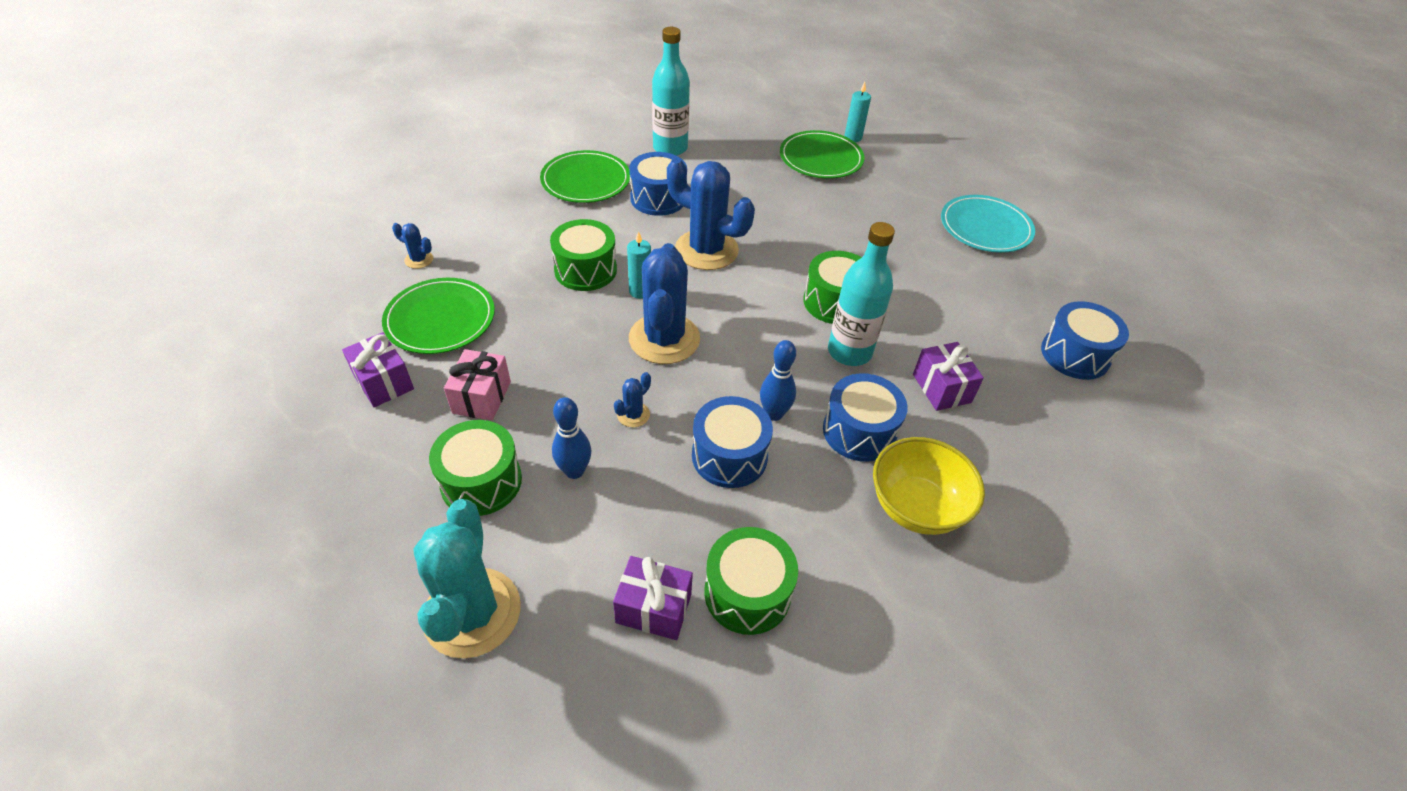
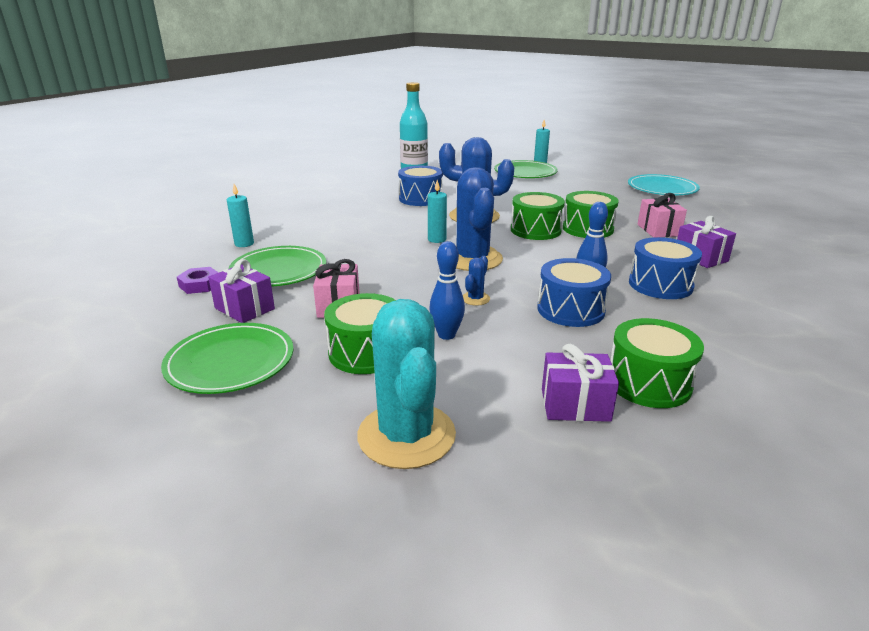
camera: 10 degrees left, 20 degrees down
(350, 330) = (200, 285): none -> purple nut
(419, 260) = (244, 244): blue cactus -> turquoise candle
(585, 180) = (360, 196): green plate -> green plate (230, 362)
(585, 270) = (386, 234): green drum -> green drum (535, 230)
(849, 352) = (618, 249): turquoise bottle -> none
(916, 507) = (739, 316): yellow bowl -> none
(923, 321) = (658, 230): none -> pink gift
(1075, 354) = (776, 232): blue drum -> none

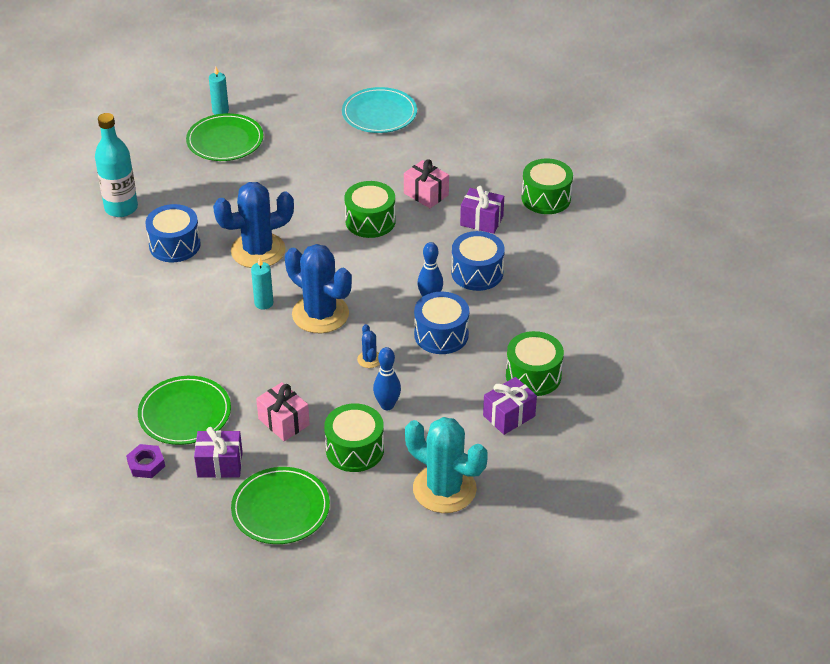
camera: 40 degrees left, 15 degrees up
(244, 244) = (103, 400): turquoise candle -> none
(535, 230) = (330, 245): green drum -> green drum (546, 198)

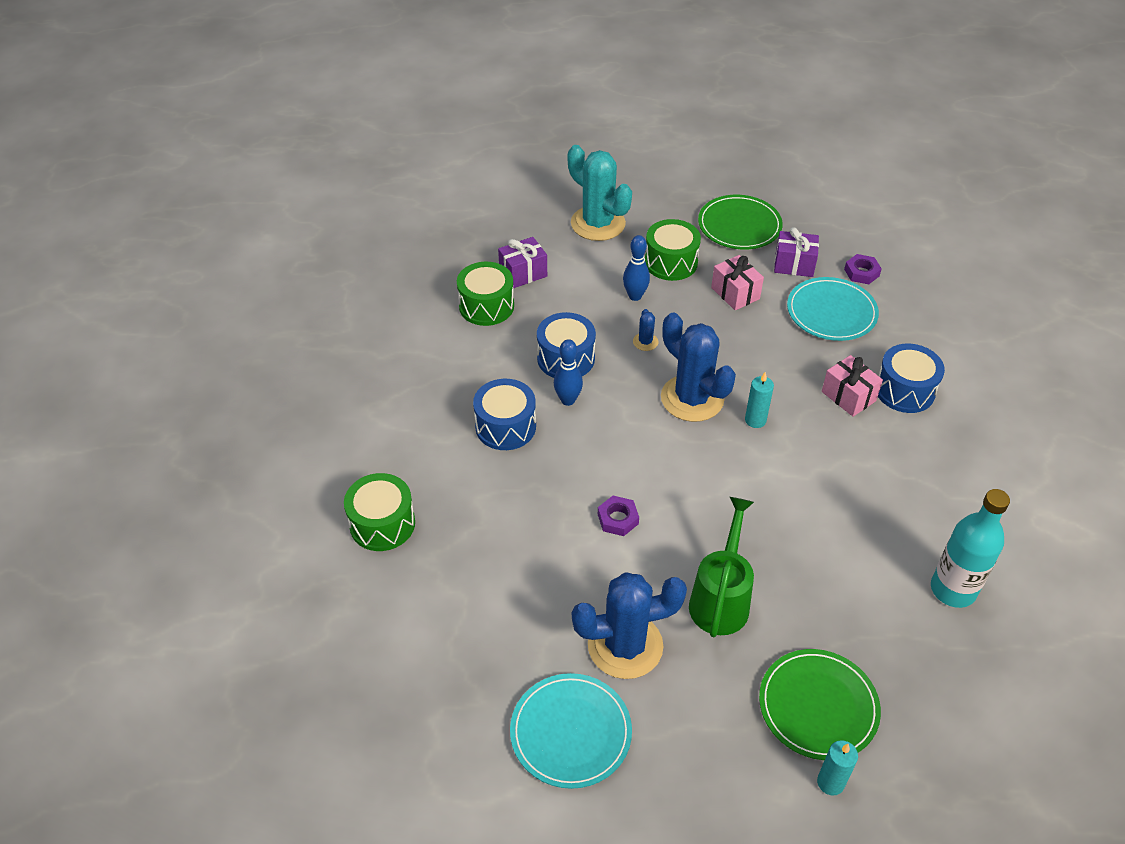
camera: 170 degrees left, 5 degrees up
(174, 245) = (869, 516): blue drum -> blue drum (904, 390)
(185, 413) = (831, 312): green plate -> turquoise plate
(258, 251) = (763, 493): blue cactus -> blue cactus (625, 646)
(289, 184) = (721, 599): none -> green watering can
(370, 221) = (618, 519): green drum -> purple nut
(426, 194) = (536, 553): pink gift -> pink gift (848, 396)
(481, 221) = (477, 499): purple gift -> none

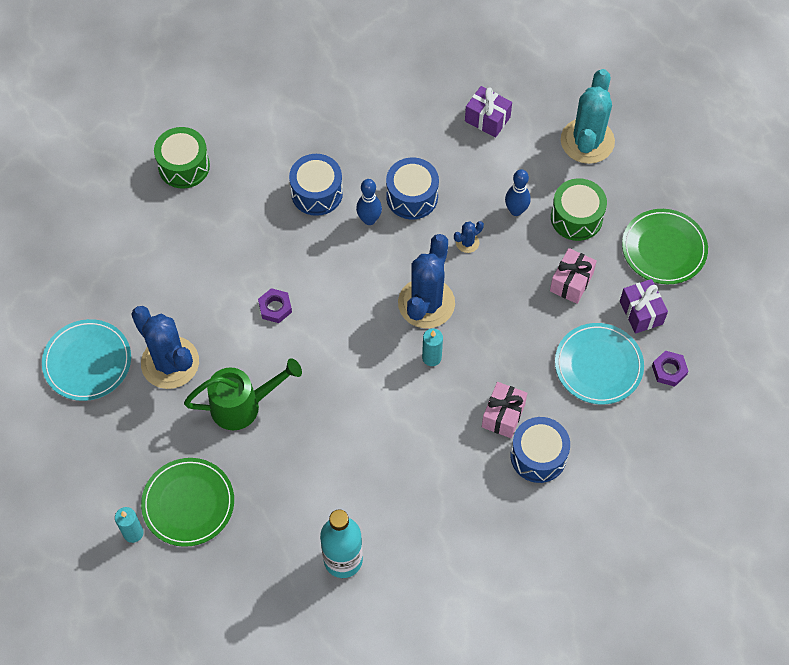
camera: 60 degrees right, 15 degrees up
(486, 306) = (432, 114): green drum -> none

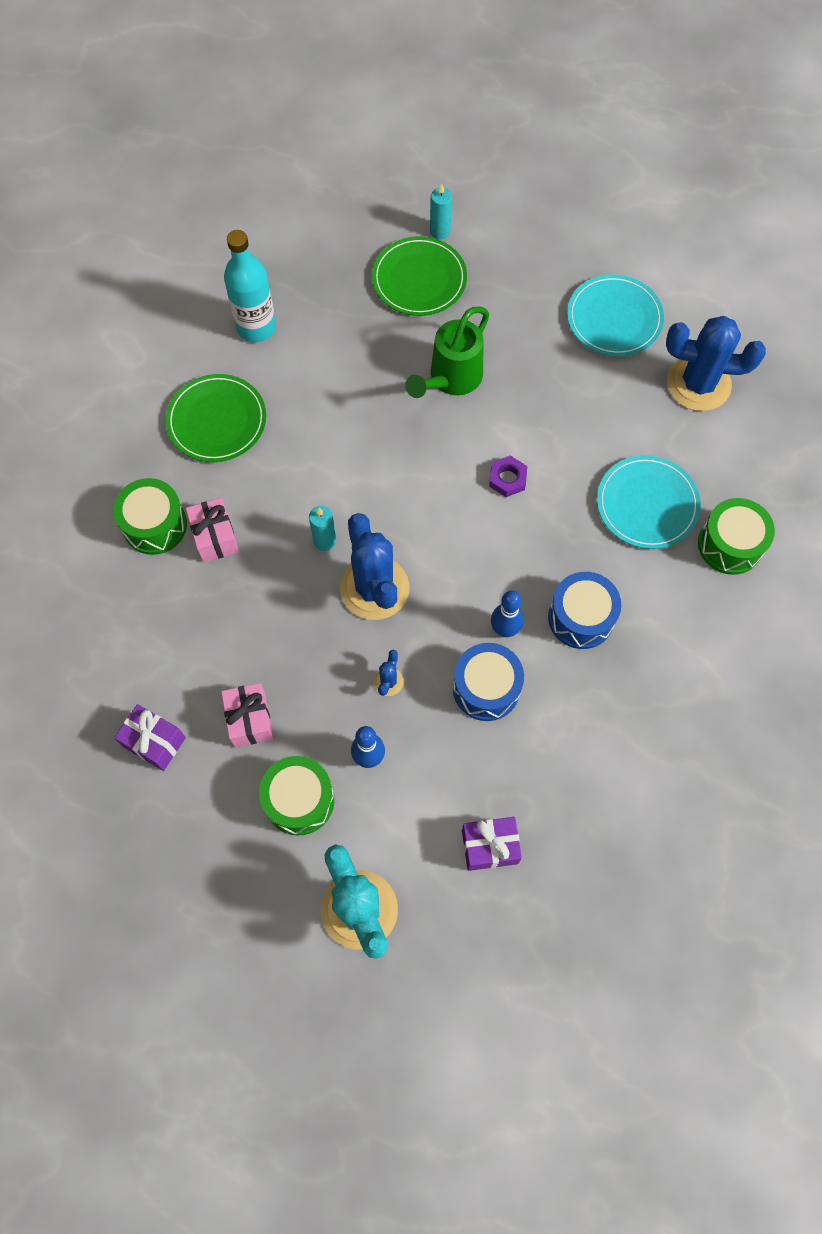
camera: 140 degrees right, 5 degrees up
(170, 363) = (547, 367): blue cactus -> blue cactus (698, 384)
(538, 456) = (155, 525): blue drum -> green drum
(598, 365) = (159, 652): turquoise plate -> turquoise plate (647, 504)
(664, 248) = (179, 837): green plate -> green plate (217, 420)
(669, 370) = (84, 700): purple nut -> none

